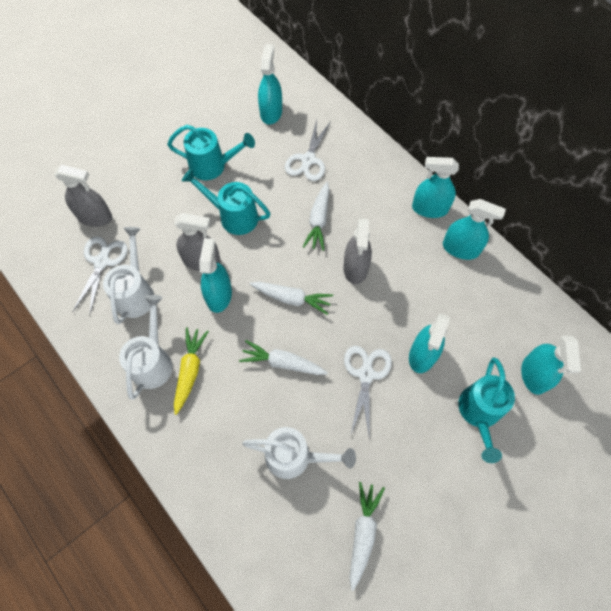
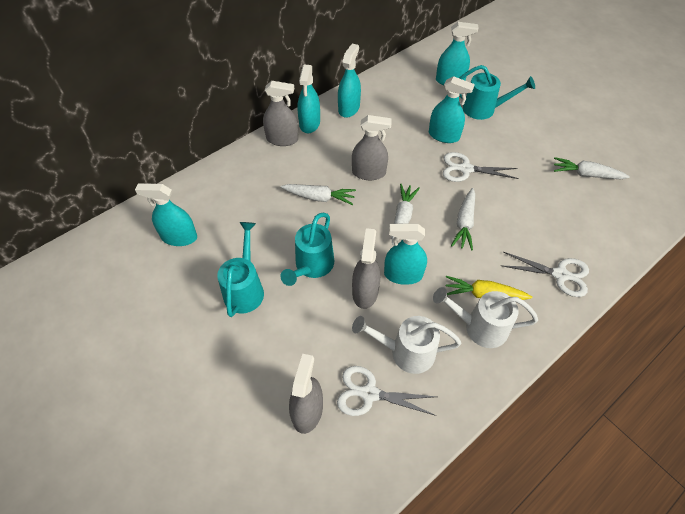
camera: 90 degrees left, 10 degrees down
(295, 457) = (543, 214): white watering can -> none
(308, 160) = (247, 205): white scissors -> white scissors (560, 275)
(402, 183) = (282, 139): none -> grey spray bottle

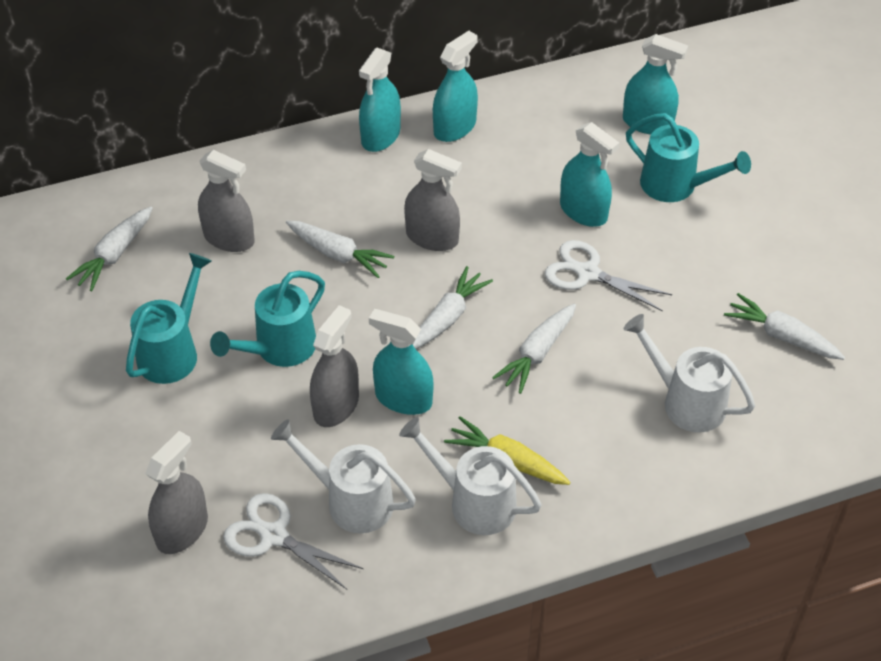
camera: 20 degrees right, 5 degrees down
(179, 237) = (114, 255): turquoise spray bottle -> white carrot
(282, 139) = (326, 150): grey spray bottle -> grey spray bottle (229, 238)
(560, 226) = (685, 401): none -> white watering can
(560, 275) = (639, 469): white scissors -> none

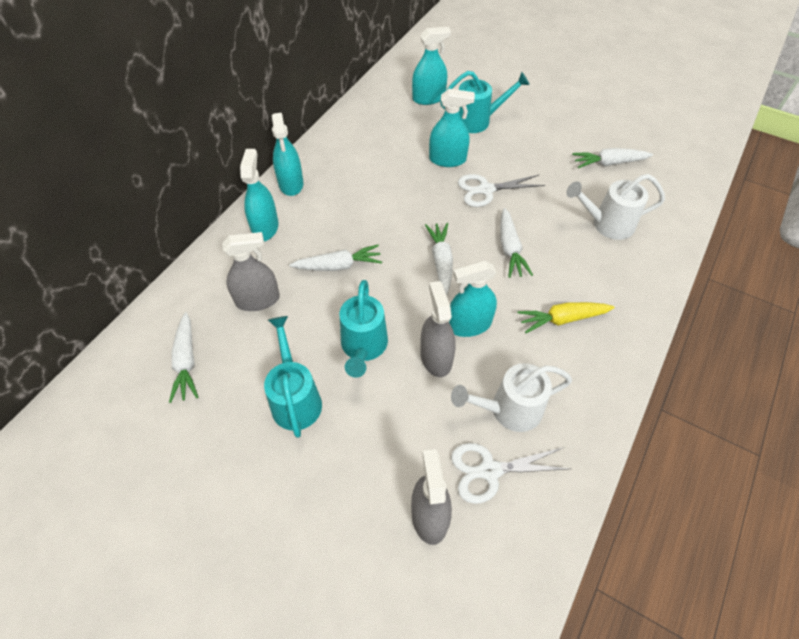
camera: 40 degrees left, 5 degrees up
(432, 237) = (383, 222): grey spray bottle -> none
(454, 127) = (329, 155): turquoise spray bottle -> turquoise spray bottle (265, 227)
(473, 501) = (573, 356): white watering can -> none

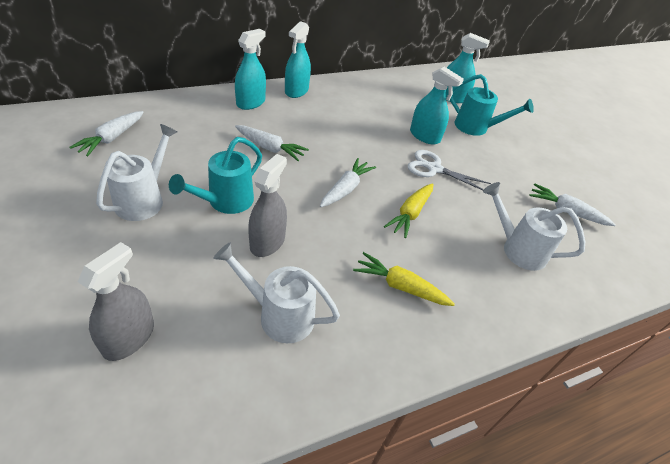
camera: 30 degrees right, 10 degrees down
(257, 300) = (195, 134): grey spray bottle -> none
(295, 398) = (144, 199): turquoise watering can -> white watering can
(469, 325) = (318, 239): turquoise spray bottle -> none
(490, 470) = (212, 344): white scissors -> none
(510, 249) = (410, 214): white carrot -> yellow carrot

